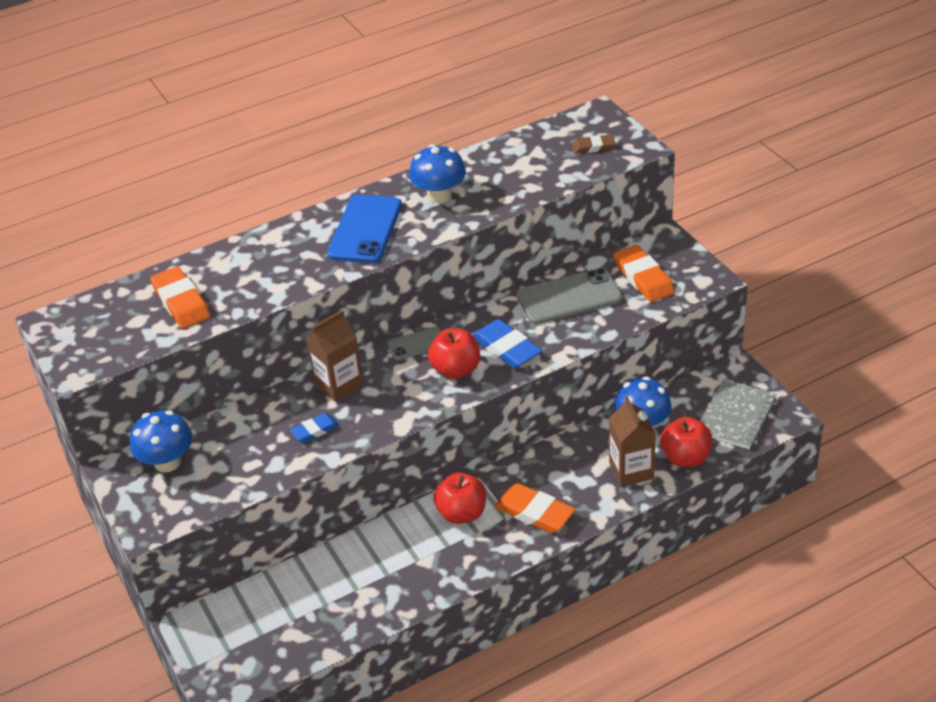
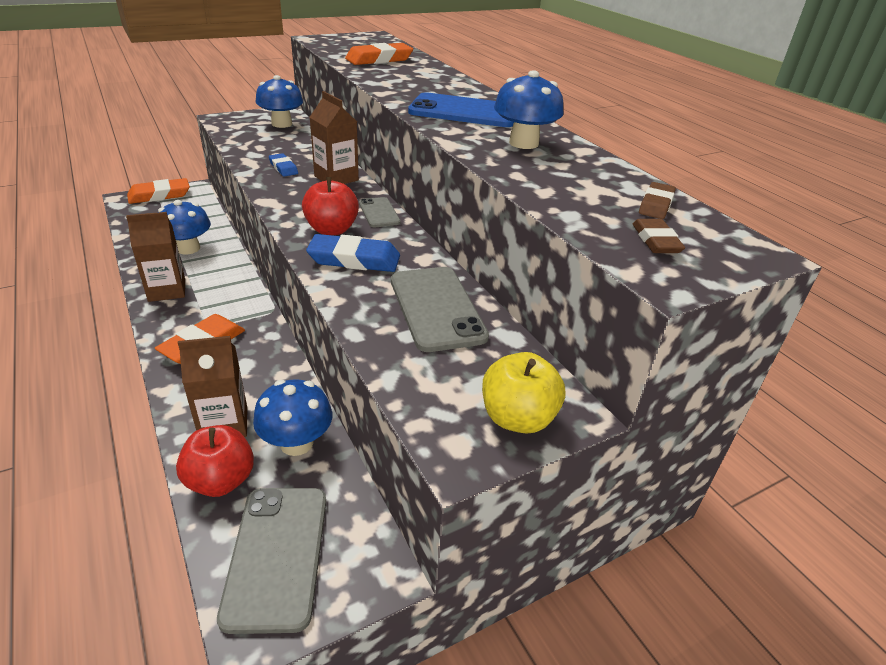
camera: 85 degrees right, 5 degrees down
(357, 578) = (188, 248): none -> blue mushroom
(448, 568) = (167, 290): none -> brown carton
(462, 513) = (228, 301): red apple -> none
(506, 348) = (354, 259): blue eraser -> blue eraser turned 45 degrees clockwise
(541, 142) = (656, 205): none -> brown eraser
(643, 278) = (471, 377): orange eraser -> orange eraser (159, 195)
(675, 258) = (517, 418): none -> yellow apple
(736, 416) = (277, 555): grey notebook -> grey phone

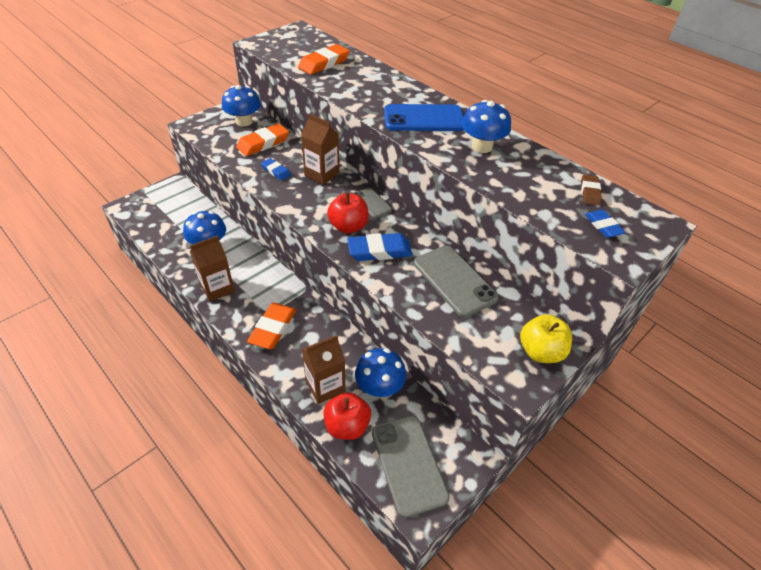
camera: 15 degrees left, 10 degrees up
(159, 195) = (151, 197): orange eraser -> orange eraser (263, 143)
(655, 240) = (603, 226): brown eraser -> blue eraser

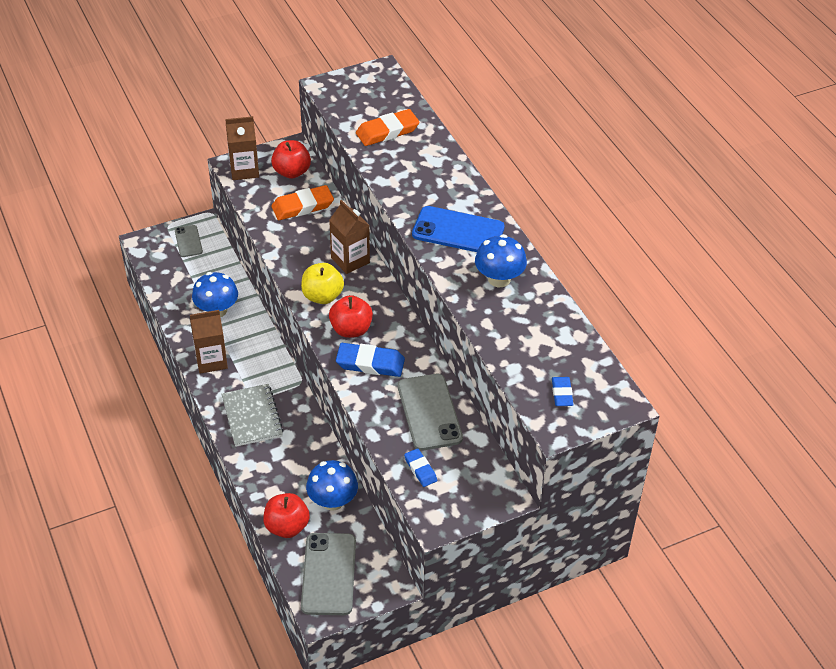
camera: 20 degrees right, 0 degrees up
(244, 122) = (292, 172): blue mushroom -> red apple
(273, 328) = (252, 417): orange eraser -> grey notebook
(276, 171) = (303, 246): blue eraser -> blue eraser (420, 469)
(325, 386) = (281, 486): brown carton -> brown carton (244, 170)
(372, 203) = (388, 307): grey phone -> grey phone (188, 241)
(540, 352) = (472, 500): yellow apple -> yellow apple (322, 296)
(589, 192) = (576, 355): brown eraser -> none

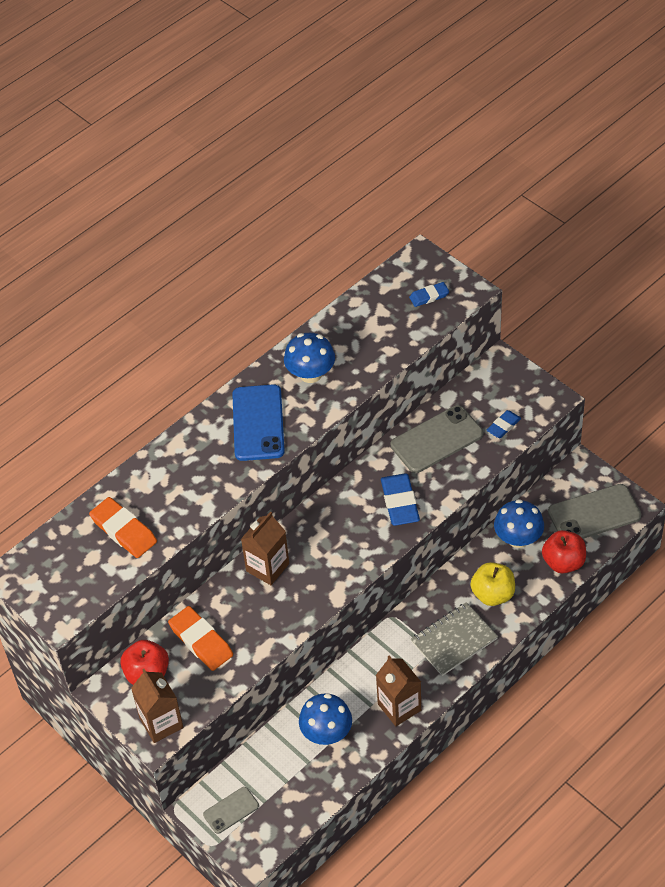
camera: 105 degrees left, 5 degrees up
(322, 296) = (329, 572): yellow apple -> yellow apple (493, 594)
(351, 329) = (364, 532): red apple -> none

